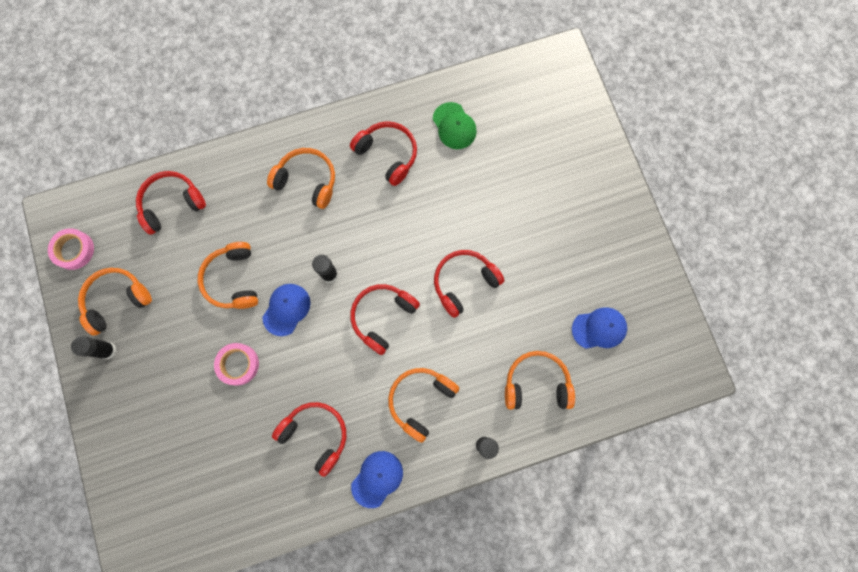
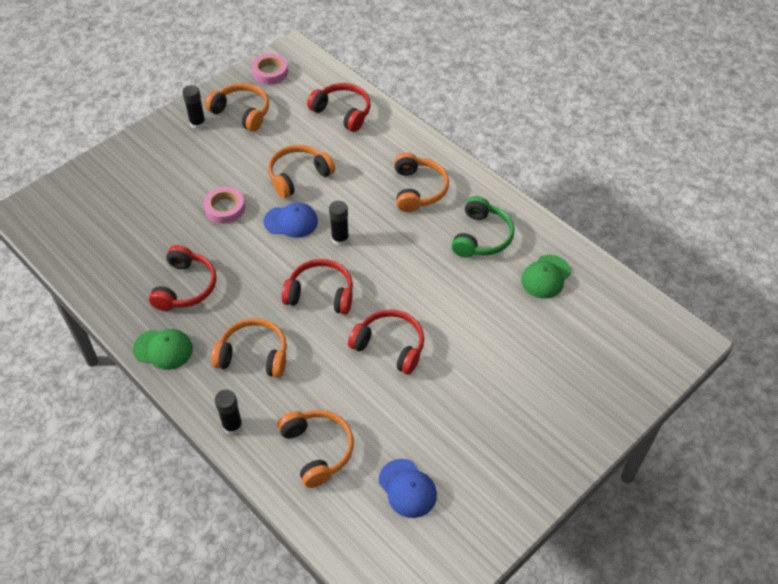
camera: 65 degrees right, 25 degrees down
(377, 479) = (163, 349): blue cap -> green cap
(387, 155) = (481, 237): red headphones -> green headphones

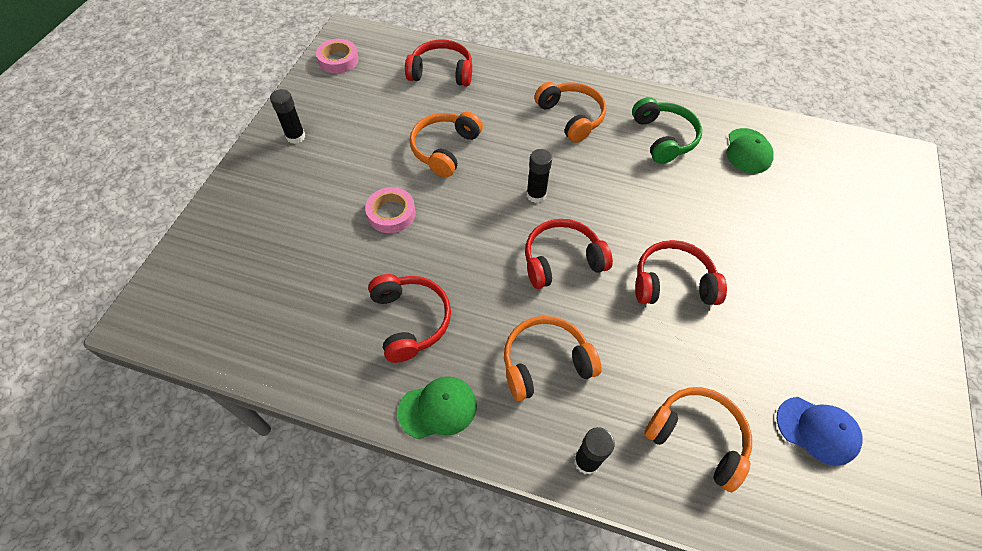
camera: 30 degrees left, 5 degrees up
(242, 113) = (337, 109): orange headphones -> none
(291, 221) = (473, 198): blue cap -> none

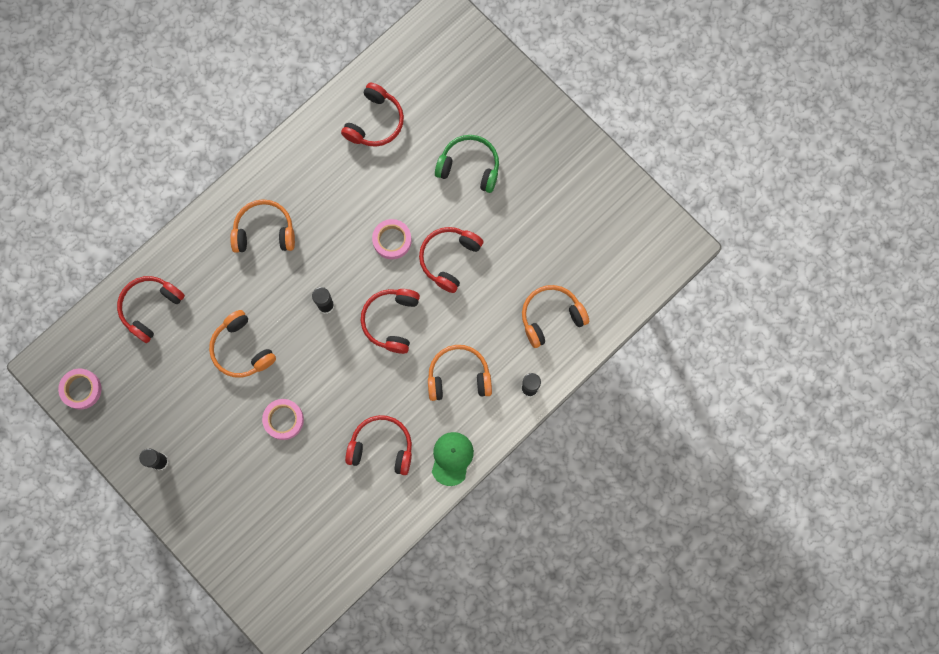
camera: 60 degrees left, 20 degrees up
(545, 363) = (458, 377): orange headphones -> orange headphones turned 75 degrees clockwise
(647, 220) = (392, 240): none -> pink tape
(663, 138) = (326, 175): green headphones -> green headphones (469, 167)
(748, 151) = (375, 122): green cap -> red headphones
(817, 430) = (584, 245): blue cap -> none

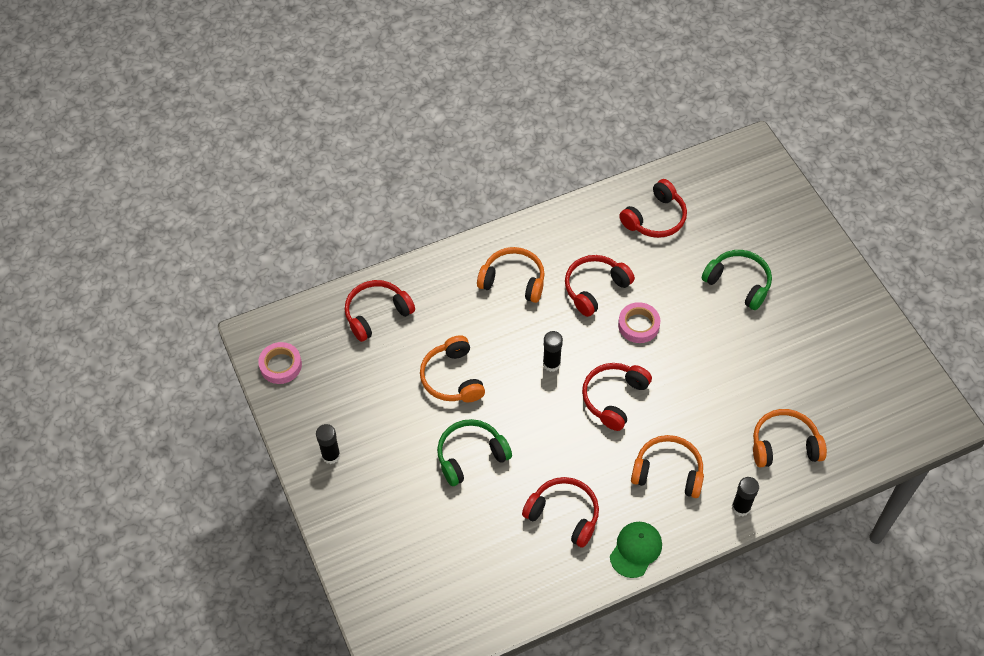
camera: 20 degrees right, 20 degrees down
(283, 420) = (471, 456): pink tape -> green headphones
(449, 259) = (692, 359): red headphones -> red headphones (595, 288)

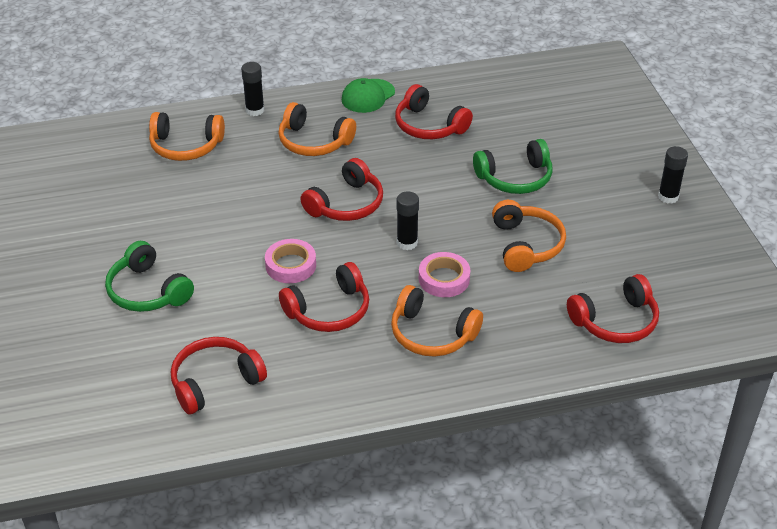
camera: 170 degrees left, 15 degrees down
(280, 365) = (735, 284): pink tape -> pink tape (444, 279)

